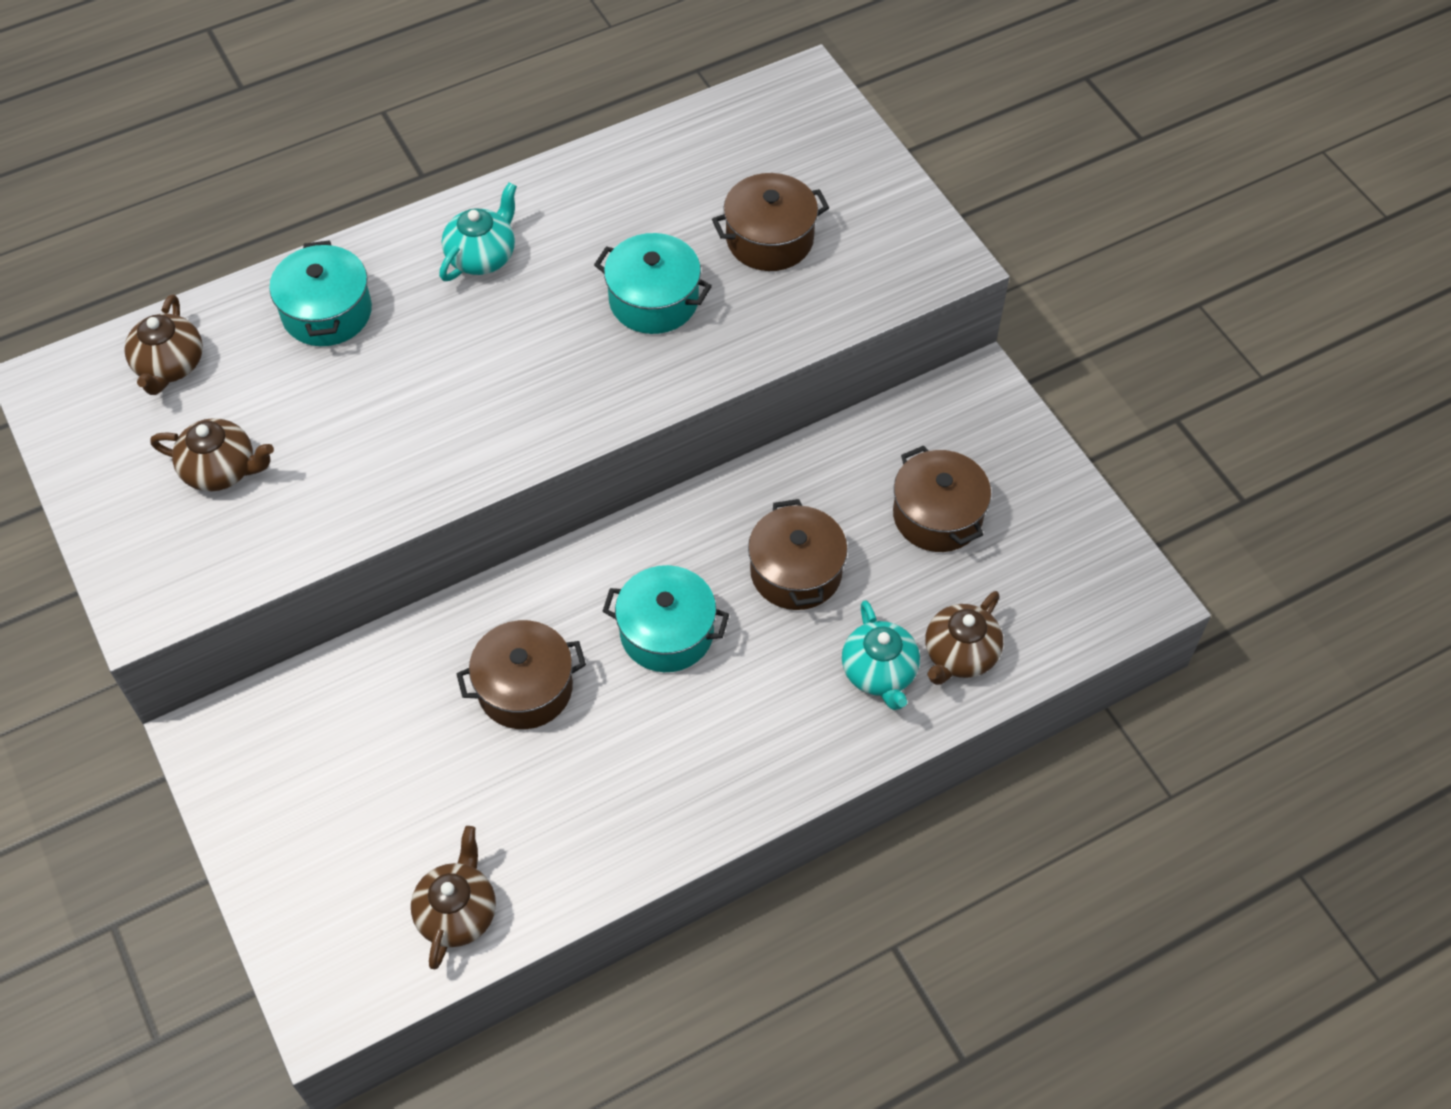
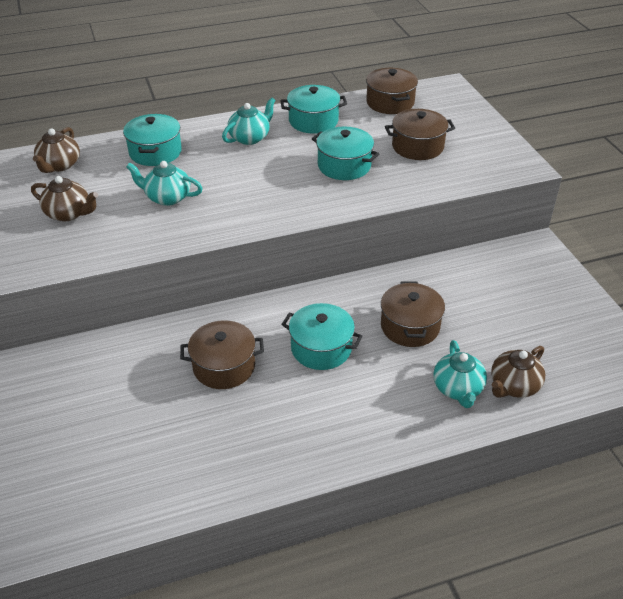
camera: 10 degrees right, 15 degrees down
(375, 412) = (167, 197): none -> turquoise teapot
(457, 912) = (143, 492): brown teapot -> none
(583, 201) = (313, 121): none -> turquoise pot
(937, 515) = (505, 308): brown pot -> brown pot (390, 102)

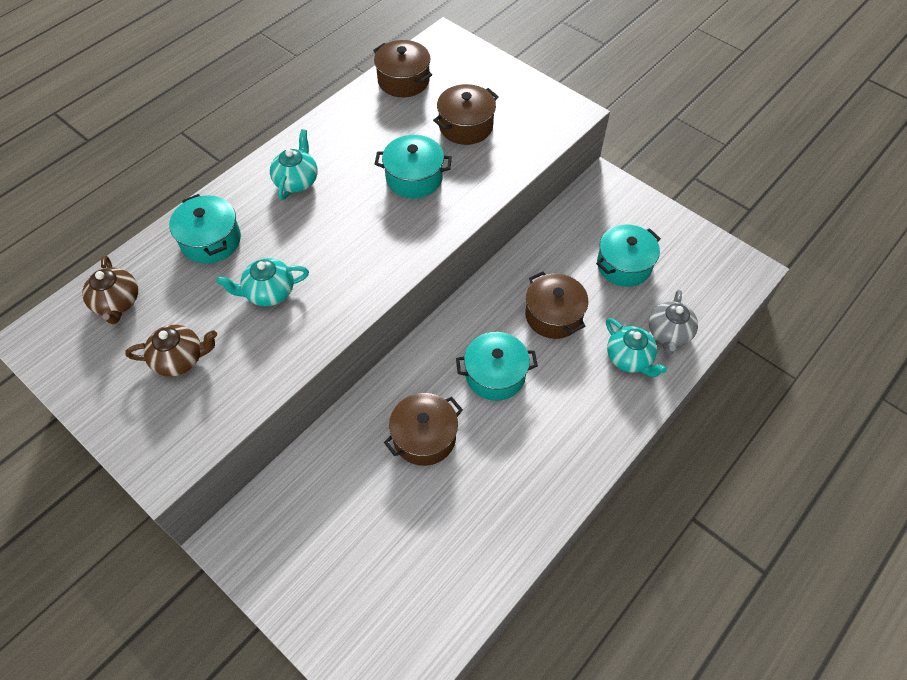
camera: 30 degrees left, 15 degrees up
(313, 121) = (345, 133): turquoise pot -> turquoise pot (624, 265)
(514, 386) = (669, 333): brown teapot -> grey teapot

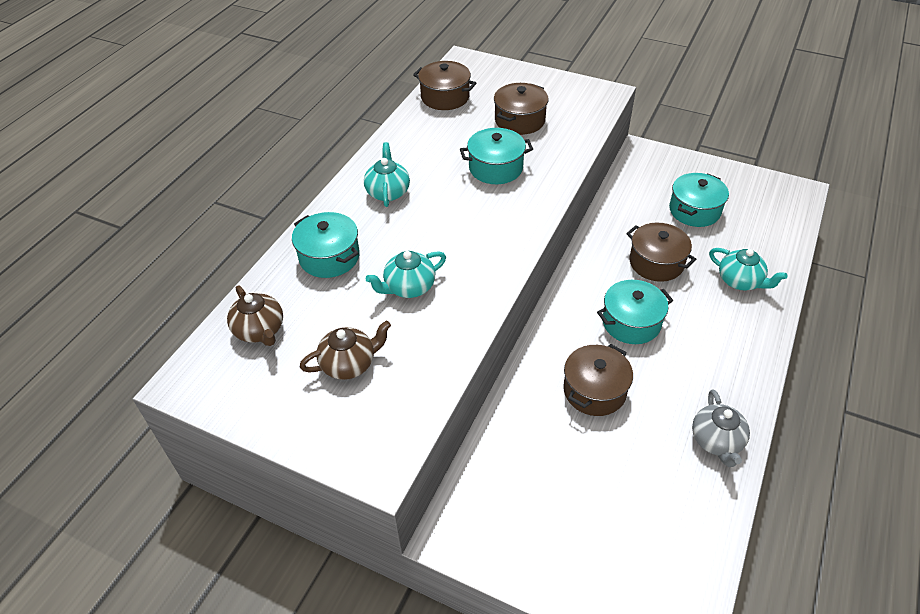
camera: 15 degrees left, 10 degrees down
(669, 333) = (762, 254): grey teapot -> grey teapot (716, 441)

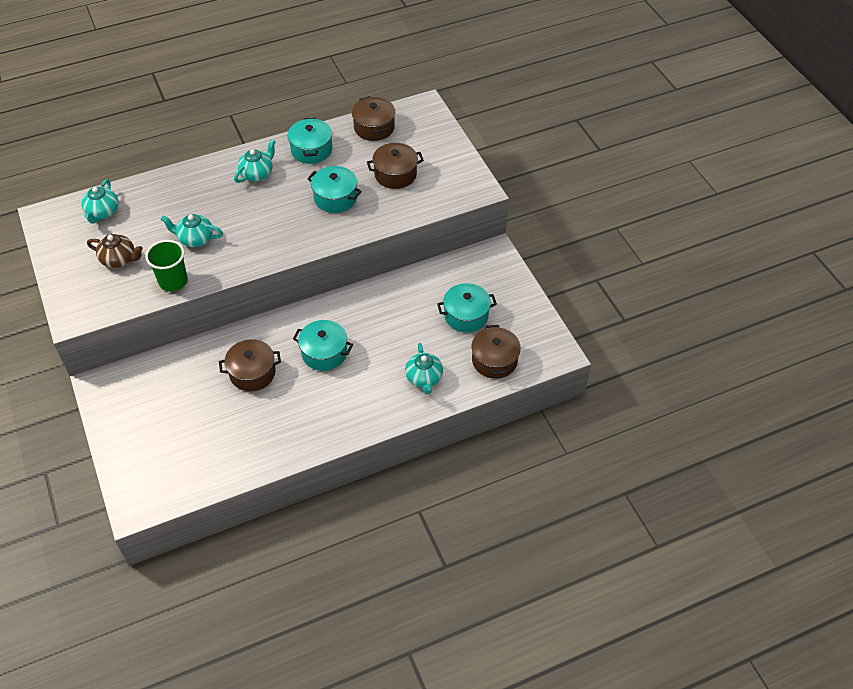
camera: 40 degrees right, 5 degrees up
(260, 330) = (102, 212): brown teapot -> turquoise teapot
(329, 257) = (180, 193): turquoise pot -> turquoise pot (311, 150)
(444, 343) = (173, 281): none -> green cup
(656, 263) = (391, 330): brown pot -> brown pot (494, 360)
(716, 441) = (276, 446): grey teapot -> none

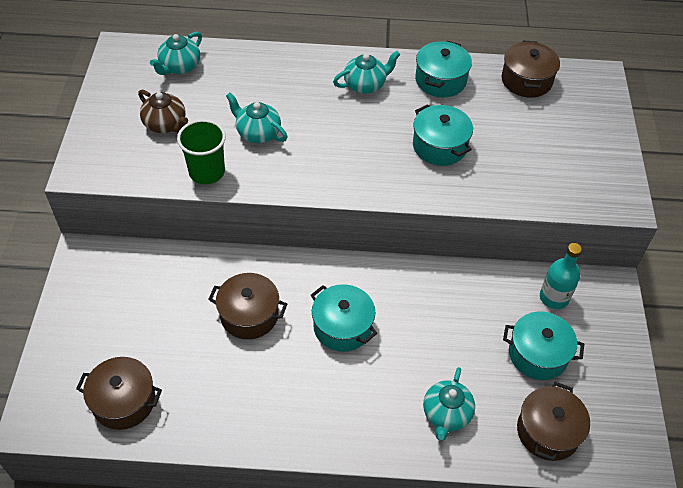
camera: 25 degrees right, 0 degrees up
(395, 174) = (525, 144): brown pot -> brown pot (124, 401)
(460, 274) = (554, 297): none -> turquoise bottle

